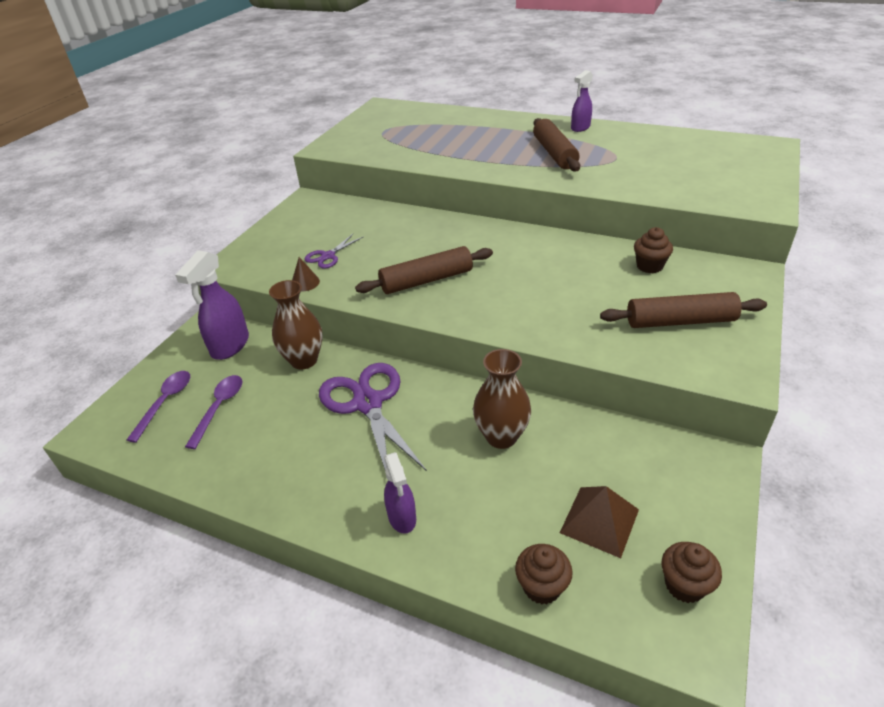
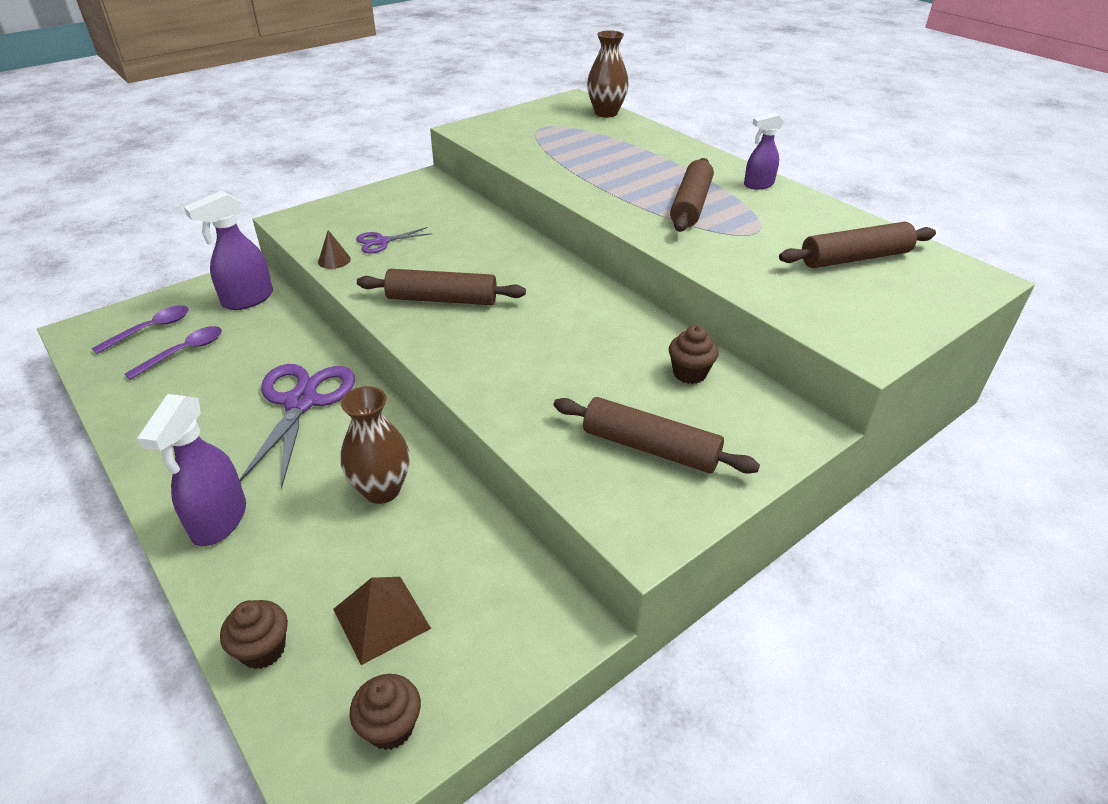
camera: 25 degrees right, 0 degrees up
(304, 360) = (291, 338): brown vase -> brown vase (606, 113)
(402, 518) = (219, 521): purple spray bottle -> purple spray bottle, size x1.58
(692, 155) = (855, 258): none -> brown rolling pin

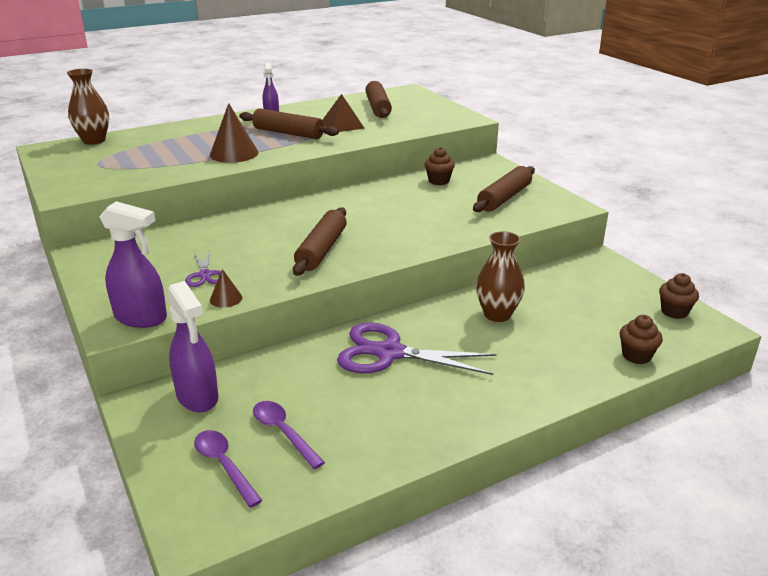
camera: 80 degrees left, 10 degrees down
(219, 521) = (527, 384): purple spray bottle -> purple spray bottle (141, 318)
(381, 618) = (605, 314): brown pyramid -> brown pyramid (342, 125)
(601, 183) = (234, 153): none -> brown cone

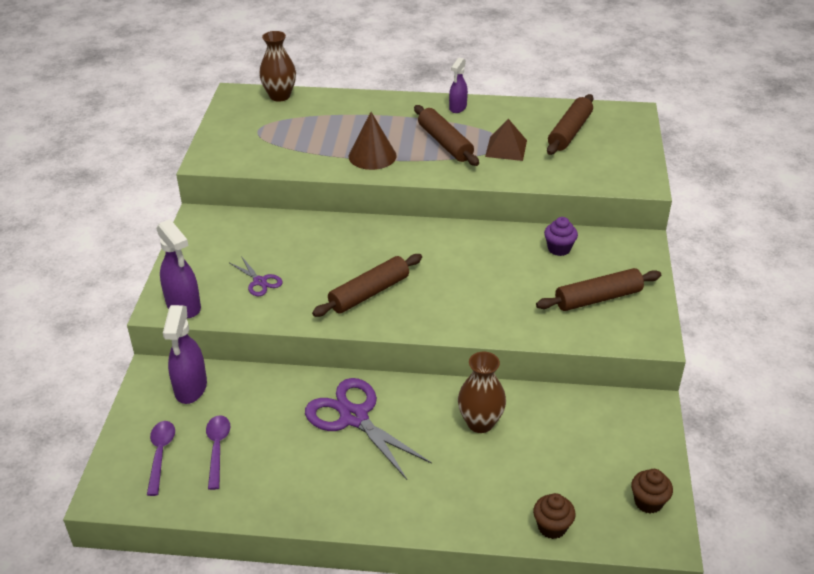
camera: 35 degrees right, 10 degrees up
(205, 275) = (260, 281): purple scissors -> purple scissors turned 60 degrees counterclockwise
(226, 298) = (253, 314): brown cone -> none
(439, 181) = (559, 249): brown cupcake -> purple cupcake

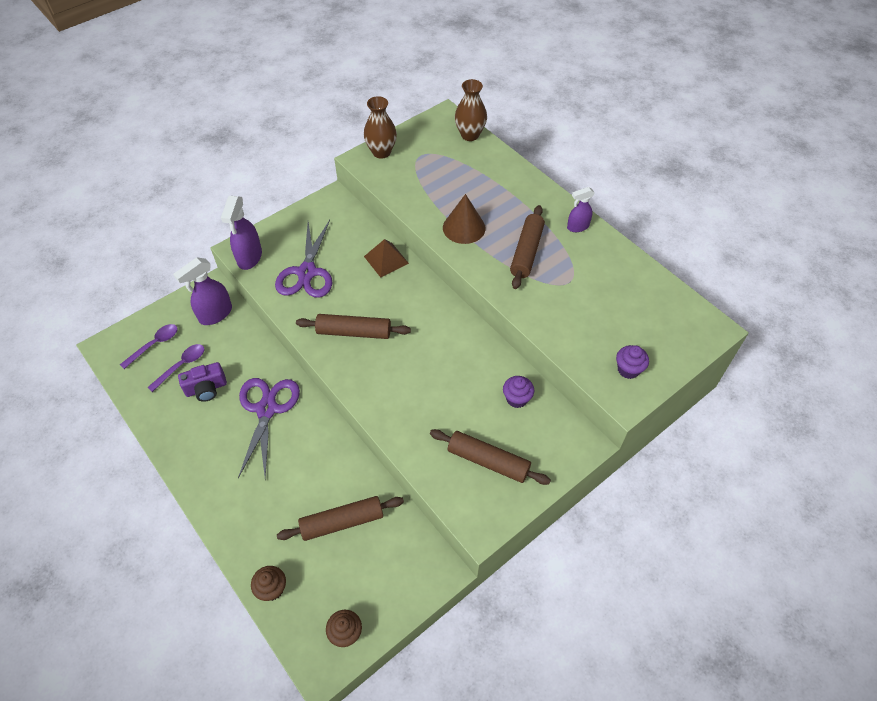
camera: 45 degrees right, 15 degrees up
(260, 281) = (307, 272): purple scissors -> purple scissors, size x1.98
(271, 446) = (206, 388): none -> purple camera
(480, 423) = (326, 479): brown vase -> brown vase (381, 152)
(506, 148) = (564, 288): brown pyramid -> brown pyramid (386, 259)
(569, 132) = (633, 309): brown rolling pin -> brown rolling pin (342, 522)
(620, 167) = (628, 369): none -> purple cupcake

